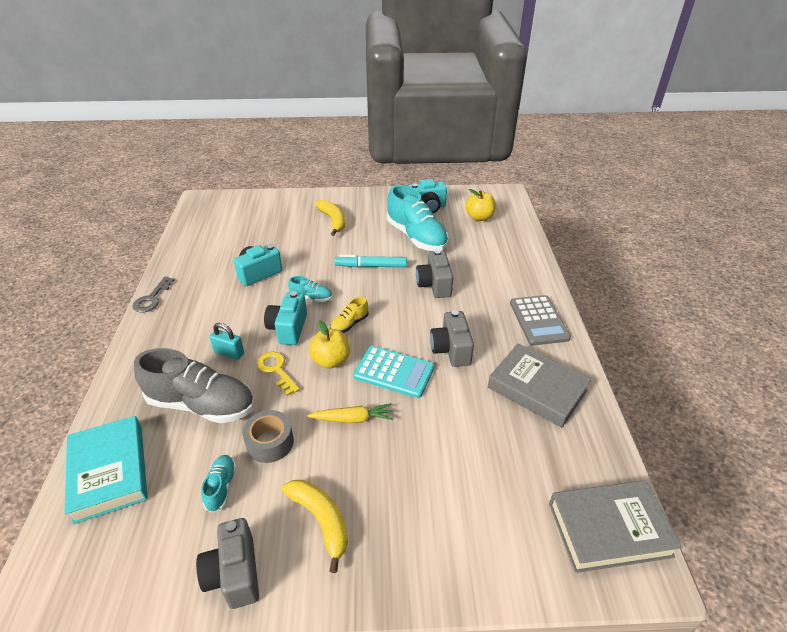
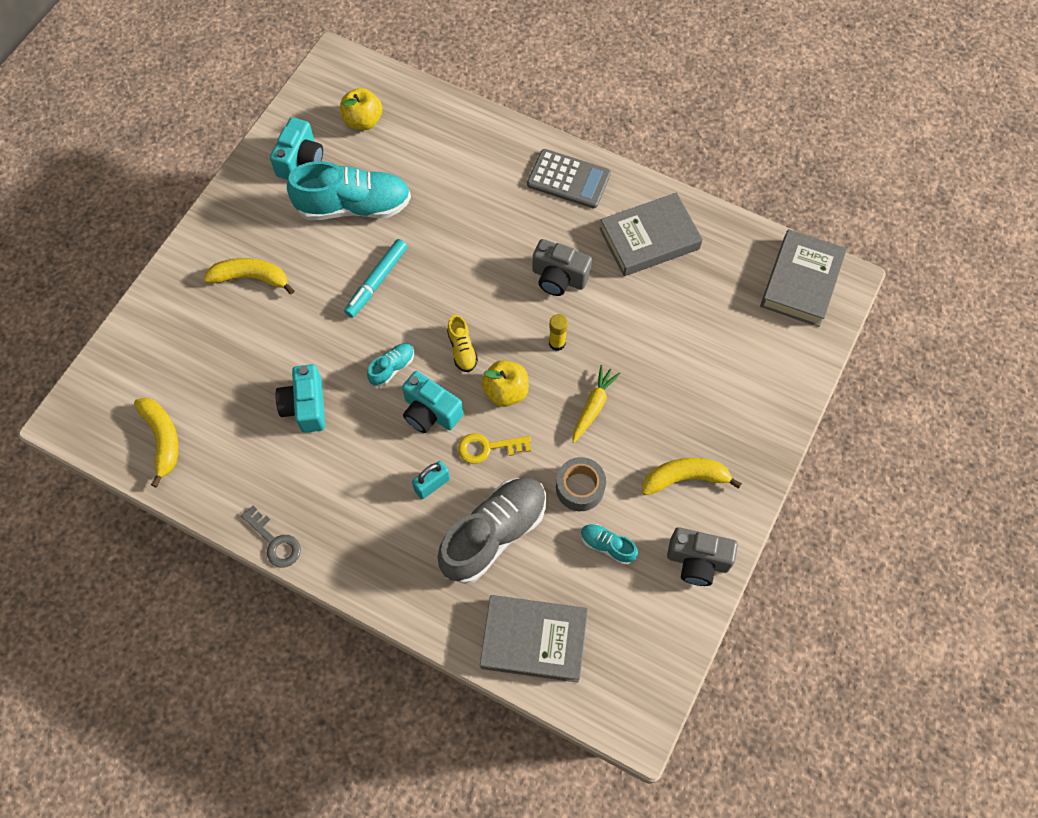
camera: 60 degrees left, 25 degrees up
(110, 472) = (534, 640): turquoise book -> grey book
(204, 232) = (162, 439): none -> yellow banana
(393, 372) = (557, 343): turquoise calculator -> yellow glue stick
(434, 285) = (454, 237): grey camera -> none

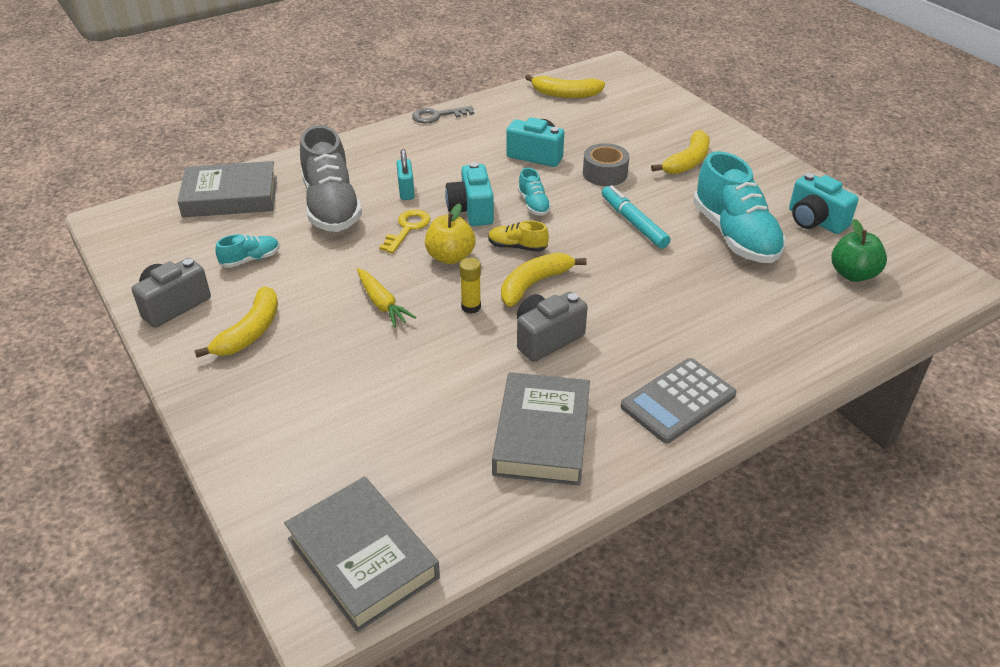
camera: 120 degrees right, 25 degrees down
(354, 206) = (735, 235): turquoise shoe -> turquoise shoe turned 45 degrees counterclockwise
(363, 121) = (853, 274): yellow apple -> green apple
(430, 412) = (471, 210): turquoise camera -> turquoise camera turned 75 degrees counterclockwise
(503, 314) = (534, 284): none -> yellow banana
(534, 640) = (230, 196): grey book -> grey book turned 45 degrees clockwise
(580, 488) = (316, 264): grey tape -> grey tape (604, 173)

